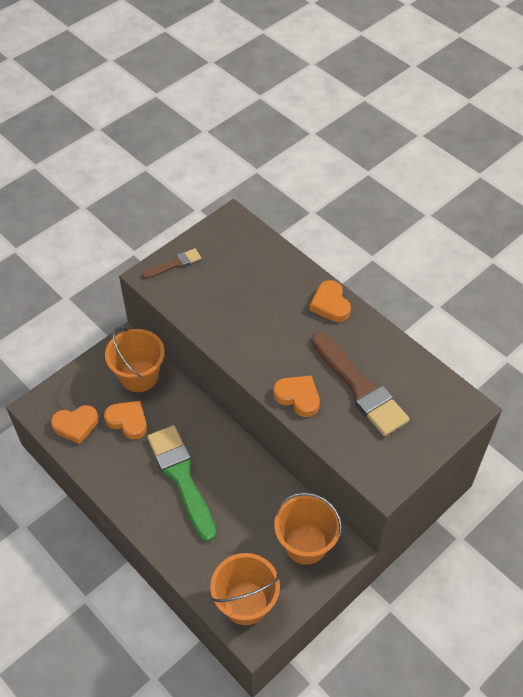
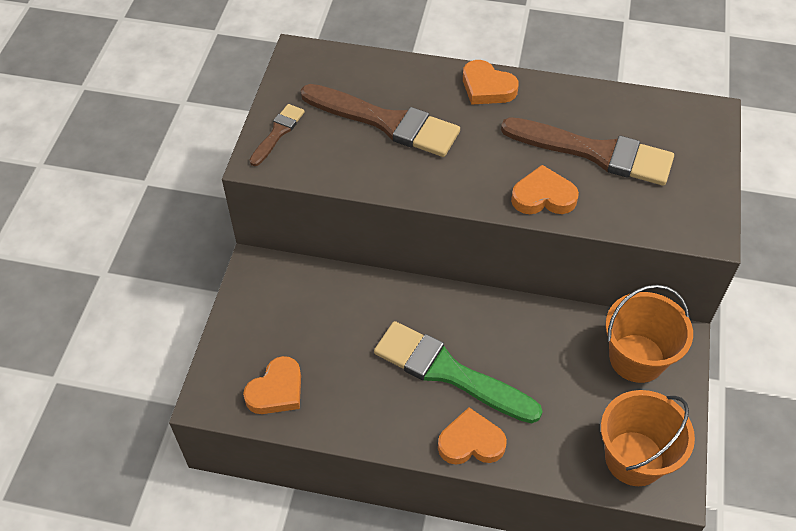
camera: 35 degrees left, 0 degrees up
(128, 421) = (334, 349): orange heart -> orange heart (471, 442)
(139, 376) = (303, 293): orange bucket -> none
(245, 292) = (386, 122): none -> brown brush

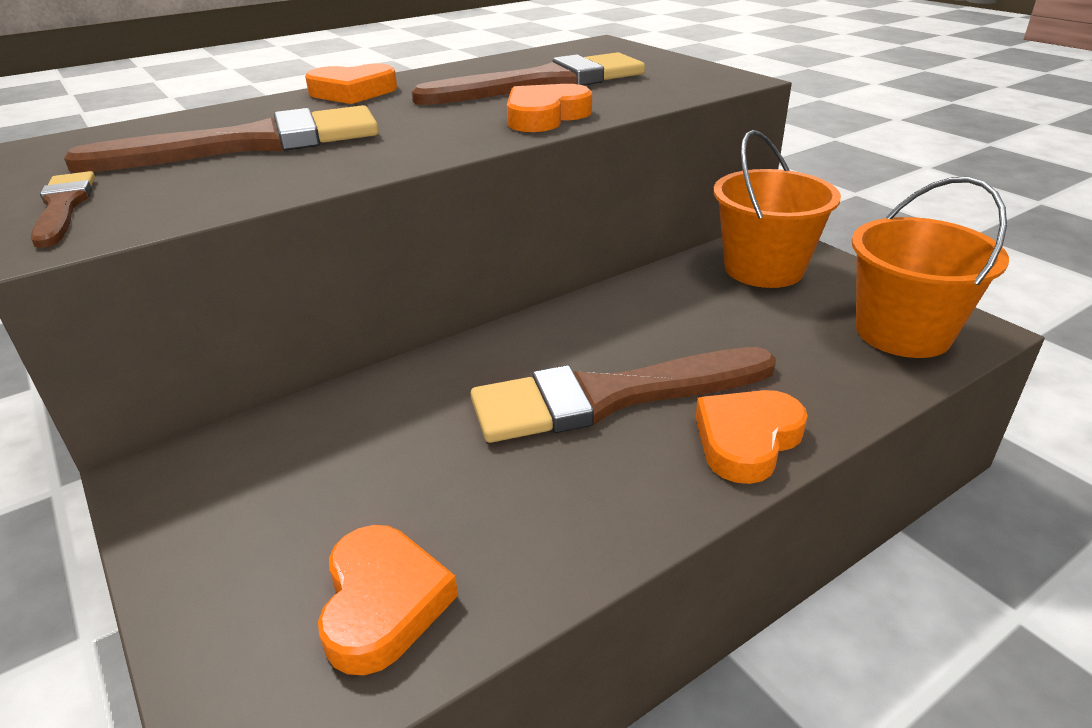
camera: 45 degrees left, 20 degrees down
(449, 372) = (611, 397): green brush -> brown brush

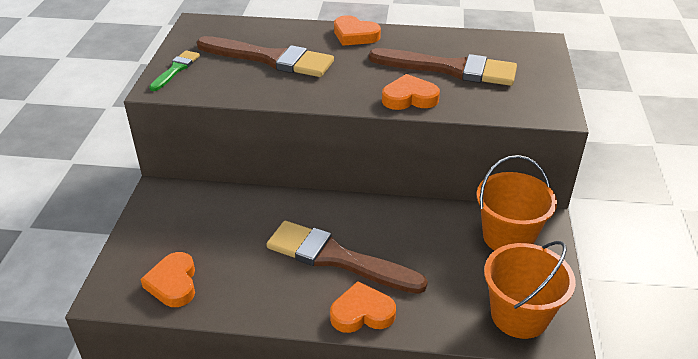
camera: 40 degrees right, 5 degrees up
(63, 207) = (176, 69): brown brush -> green brush
(383, 603) = (173, 283): orange heart -> orange heart turned 135 degrees clockwise

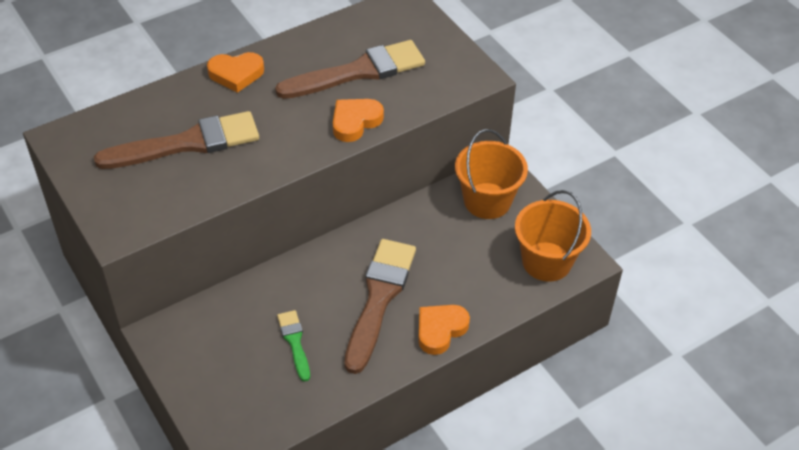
camera: 40 degrees left, 10 degrees up
(173, 283) = (271, 403): orange heart -> none
(176, 69) = (109, 204): green brush -> green brush (294, 342)
(337, 258) = (379, 298): brown brush -> brown brush turned 120 degrees clockwise

